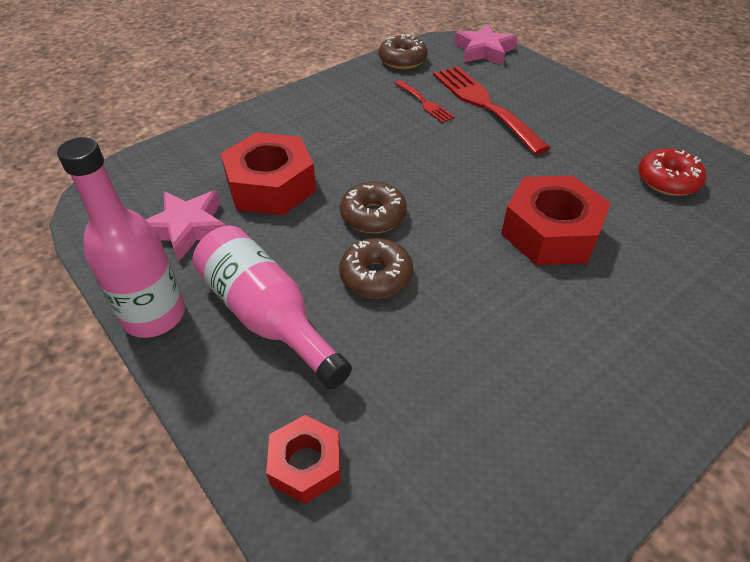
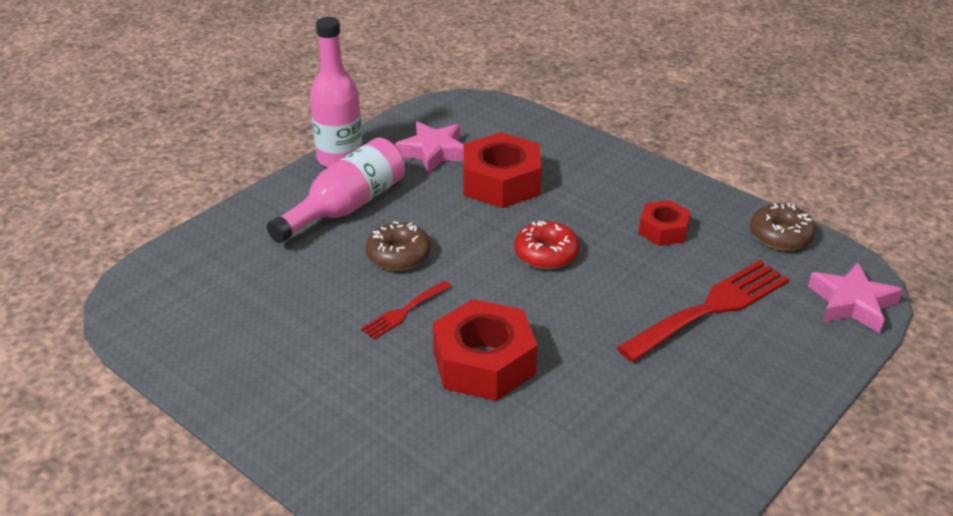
camera: 80 degrees right, 10 degrees down
(306, 464) = (221, 244): red nut -> red nut (663, 230)
(373, 216) = (476, 245): brown donut -> none
(425, 103) = (689, 261): red fork -> red fork (403, 312)
(667, 180) = (611, 469): red donut -> red donut (546, 254)

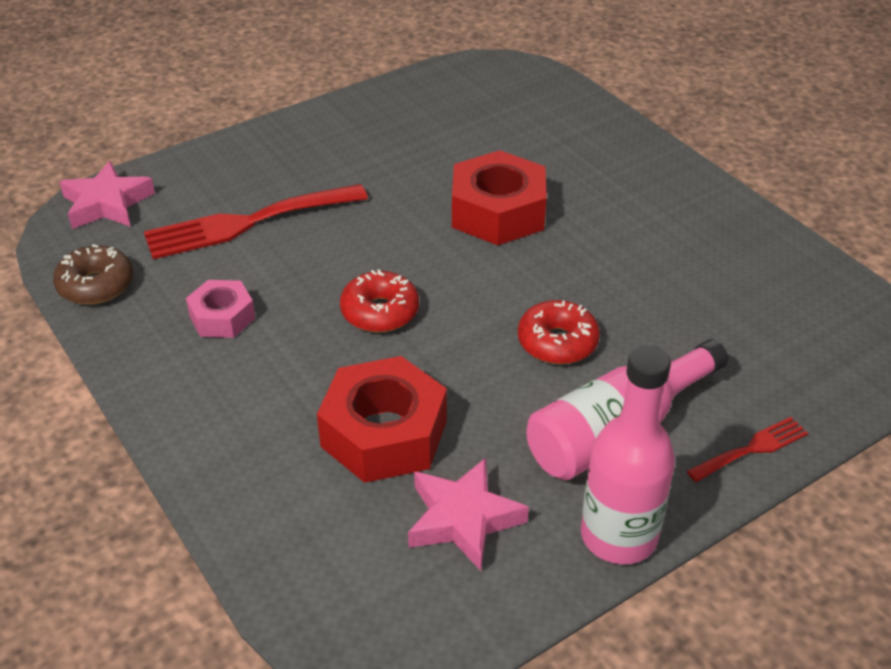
camera: 165 degrees left, 5 degrees up
(398, 255) = (557, 342): brown donut -> red donut
(403, 312) = (565, 273): red fork -> red fork (752, 448)
(663, 230) = (222, 317): red nut -> pink nut

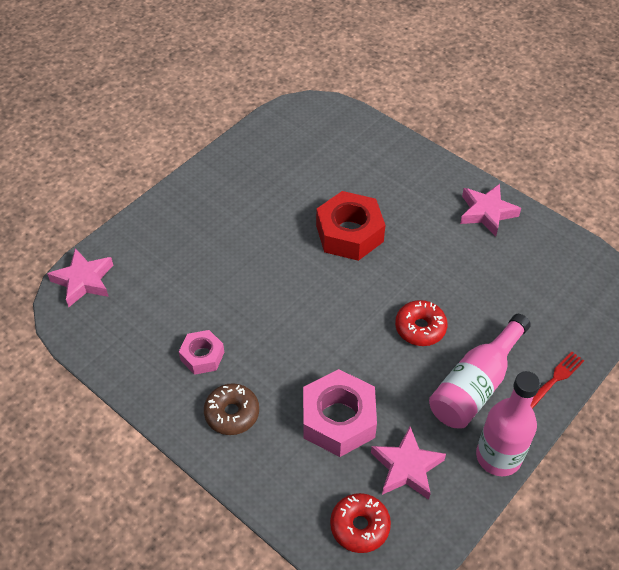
camera: 15 degrees left, 10 degrees up
(96, 285) = (106, 349): brown donut -> brown donut (232, 413)
(246, 223) = (187, 277): red fork -> none
(380, 312) = (302, 329): red donut -> red donut (359, 526)
(384, 433) = (338, 419): red nut -> pink nut
(714, 221) = (486, 212): none -> pink star

